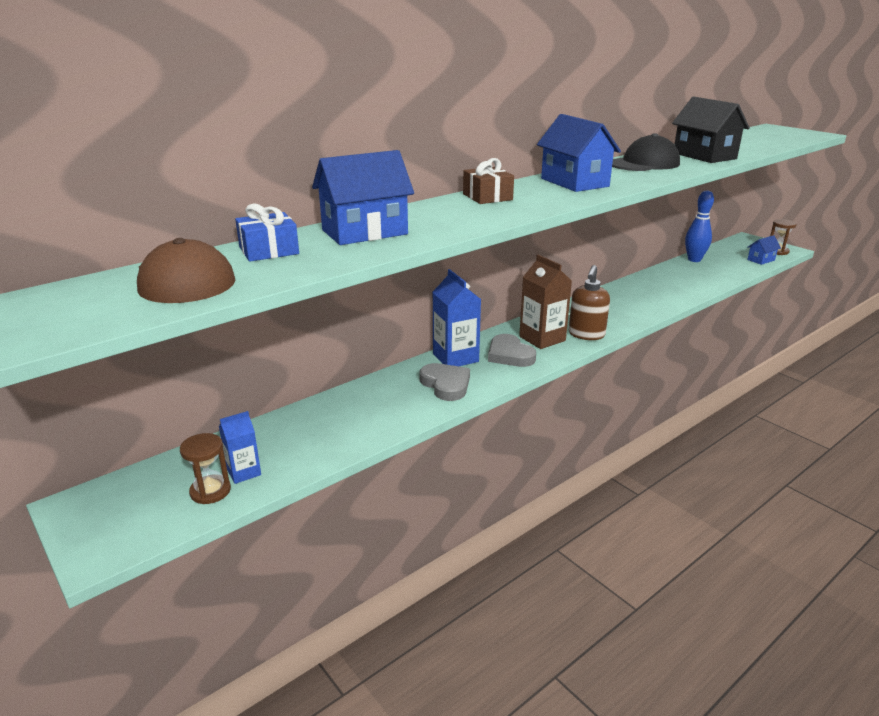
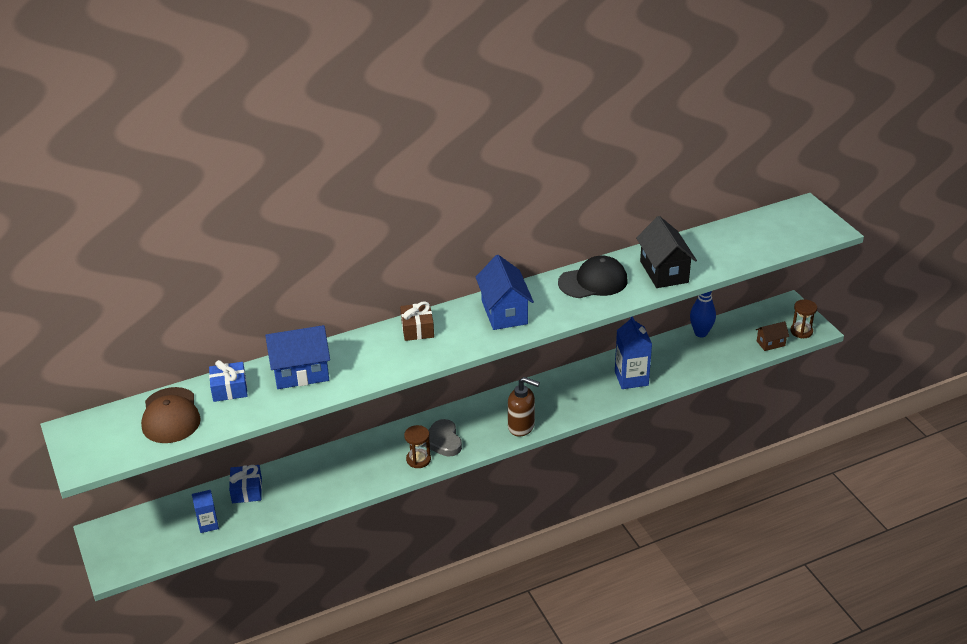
camera: 15 degrees right, 10 degrees up
(210, 491) = (184, 536): brown hourglass -> brown hourglass (418, 459)
(288, 428) = (247, 490): none -> blue gift
(446, 384) = (376, 466): grey heart -> none
(455, 357) = (398, 437): blue carton -> blue carton (631, 378)
(542, 338) = (481, 425): brown carton -> none
(586, 335) = (521, 427): brown soap dispenser -> brown soap dispenser turned 105 degrees counterclockwise
(761, 260) = (770, 343): blue house -> brown house

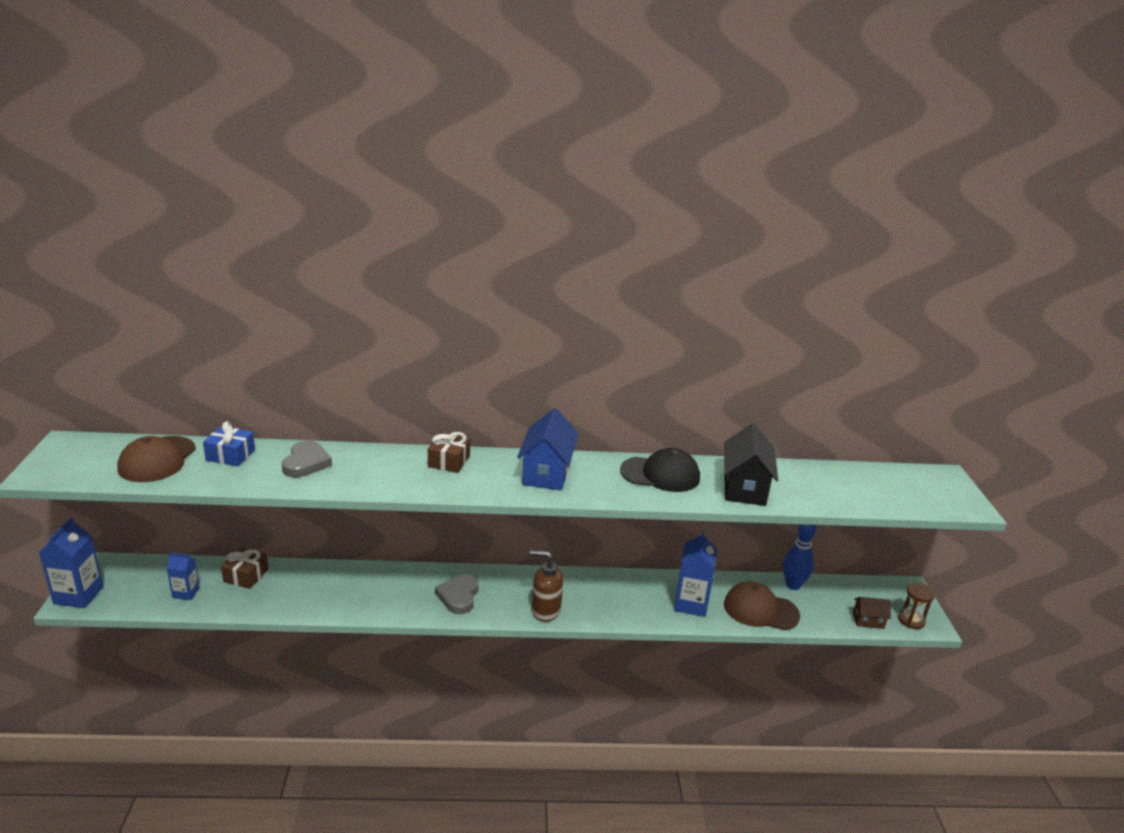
camera: 20 degrees right, 10 degrees down
(114, 562) = (78, 595): none -> blue carton
(247, 490) = (246, 575): blue gift -> brown gift
(301, 373) = (306, 463): blue house -> grey heart
(418, 459) = (421, 605): brown hourglass -> none
(521, 427) = (545, 610): brown soap dispenser -> brown soap dispenser turned 150 degrees clockwise
(687, 364) = (760, 610): none -> brown cap

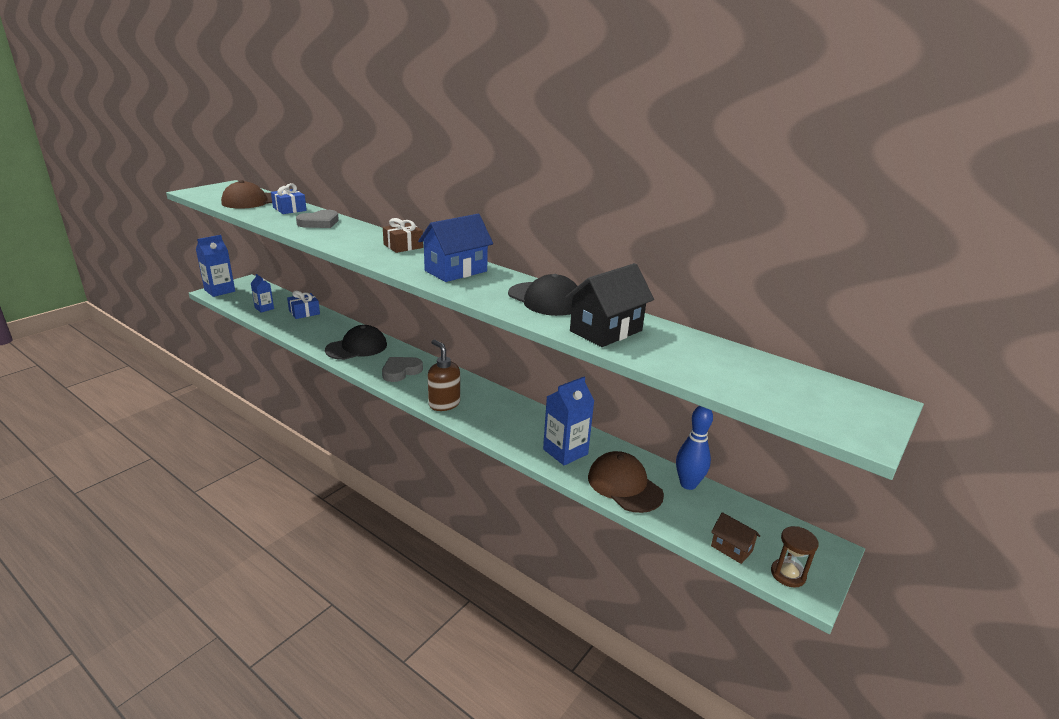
camera: 40 degrees right, 0 degrees up
(246, 575) = (304, 312): brown gift -> blue gift
(375, 591) = (357, 347): none -> black cap

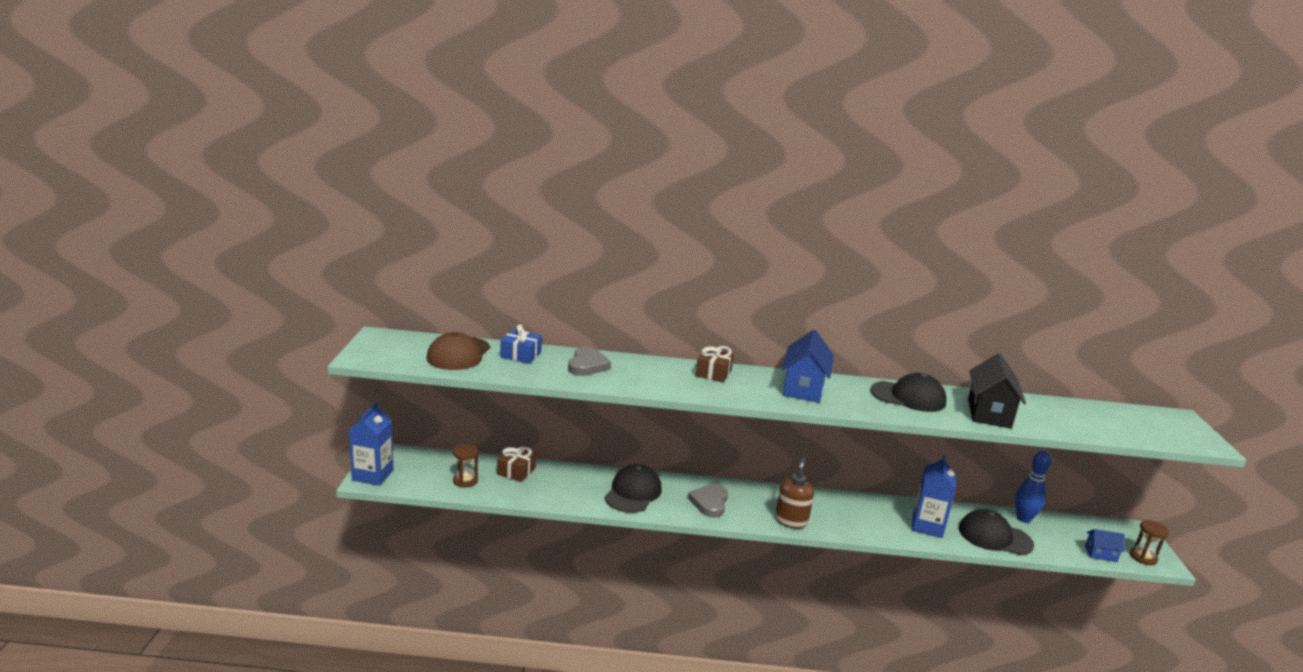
camera: 35 degrees left, 5 degrees down
(264, 308) = (465, 480): blue carton -> brown hourglass
(304, 312) = (516, 471): blue gift -> brown gift
(444, 404) = (791, 521): brown soap dispenser -> brown soap dispenser turned 90 degrees clockwise
(624, 485) = (994, 536): brown cap -> black cap
(731, 548) = (1100, 554): brown house -> blue house

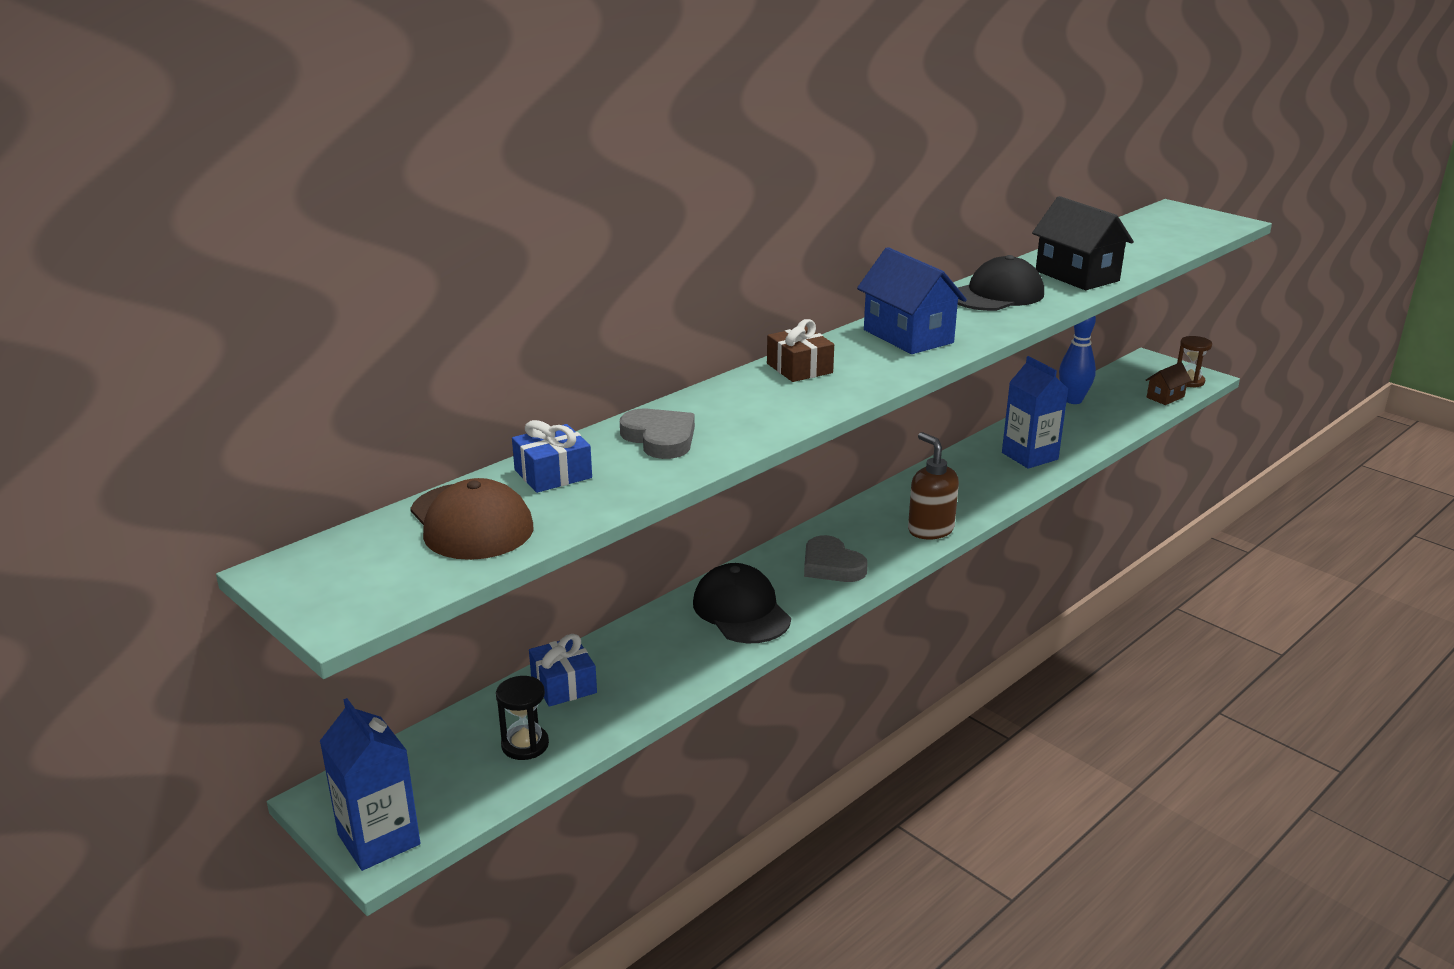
camera: 45 degrees left, 5 degrees up
(465, 480) = (525, 745): brown hourglass -> black hourglass
(516, 471) = (564, 684): brown gift -> blue gift
(994, 536) = (1085, 431): black cap -> none
(1100, 554) = (1165, 397): blue house -> brown house

